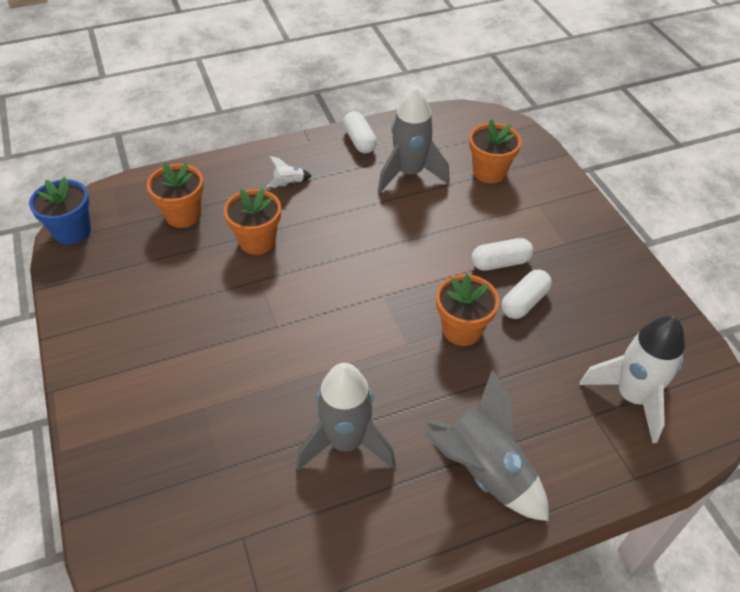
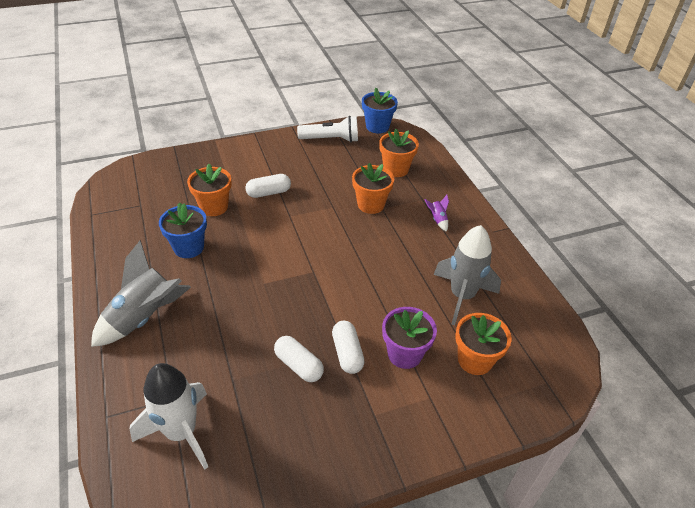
camera: 90 degrees right, 5 degrees down
(95, 285) = (331, 139): none -> white flashlight
(289, 183) = (437, 220): white rocket -> purple rocket
(346, 442) = (188, 247): grey rocket -> blue flower pot
(359, 141) = (501, 263): white capsule -> white capsule (269, 193)
(462, 329) = (273, 317): orange flower pot -> orange flower pot (214, 207)
(492, 219) = (404, 354): none -> purple flower pot

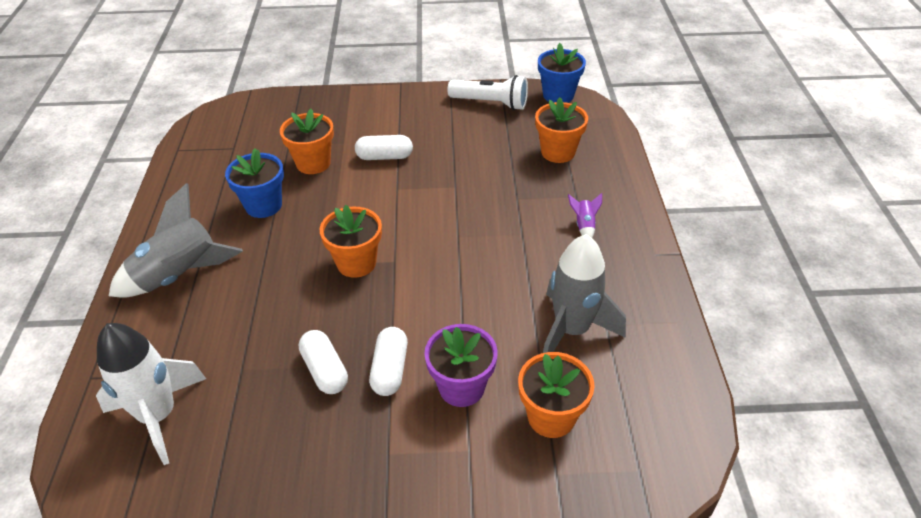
camera: 20 degrees right, 0 degrees up
(371, 204) = (504, 191): orange flower pot -> orange flower pot (356, 263)

